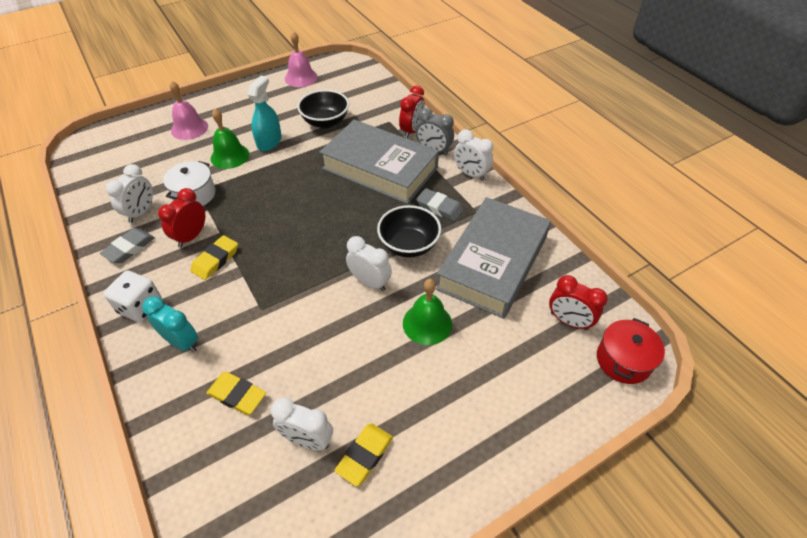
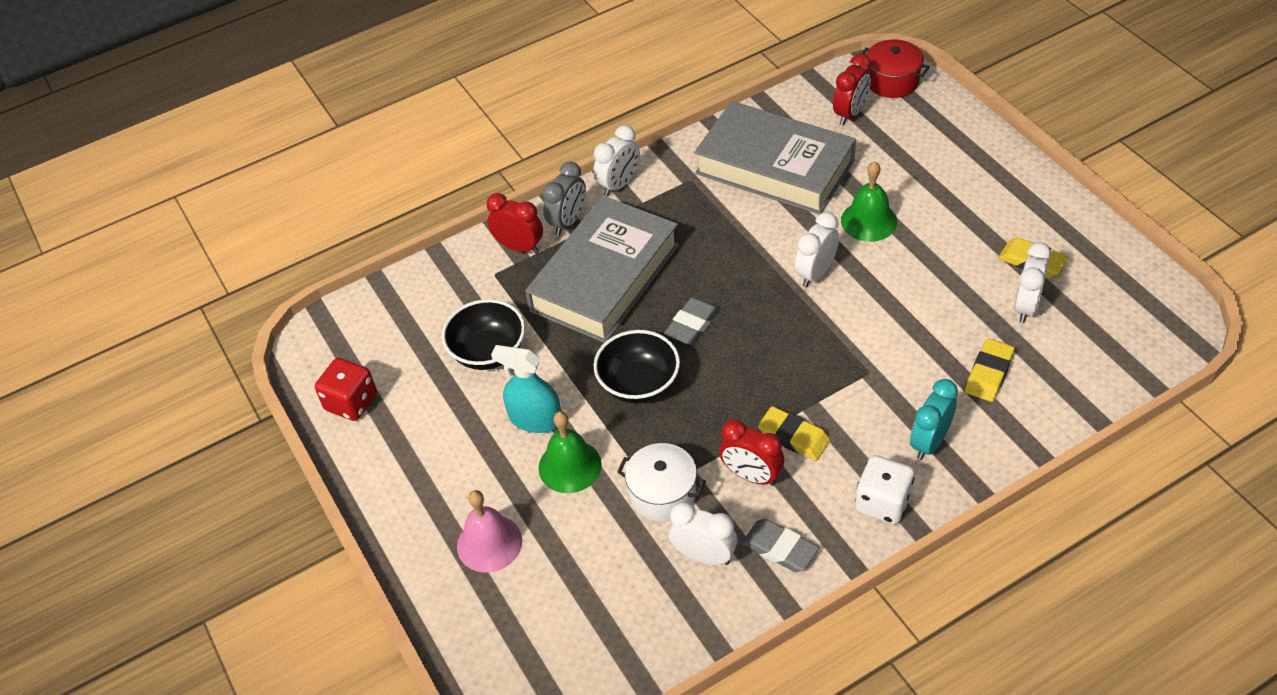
camera: 85 degrees left, 0 degrees up
(301, 77) = (351, 402): pink bell -> red dice
(409, 245) = (752, 241): black bowl -> black bowl (639, 384)
(439, 207) = (684, 214): grey eraser -> grey eraser (692, 324)

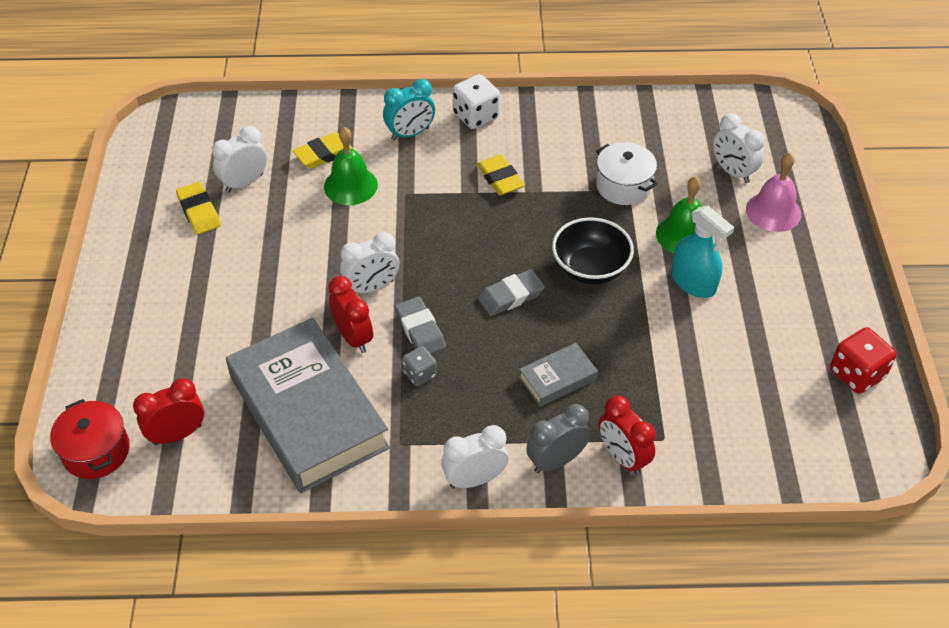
camera: 155 degrees left, 0 degrees up
(488, 352) = (707, 359): black bowl -> none
(605, 278) = (557, 378): grey book -> grey book, size x0.43
(704, 556) = (620, 139): white clock -> white clock (732, 172)
(716, 229) = (420, 374): none -> grey dice
(751, 476) = (551, 169): red clock -> red clock (353, 337)
(780, 548) = (566, 122): grey eraser -> grey eraser (420, 330)
(869, 221) = (282, 310): green bell -> green bell (350, 185)

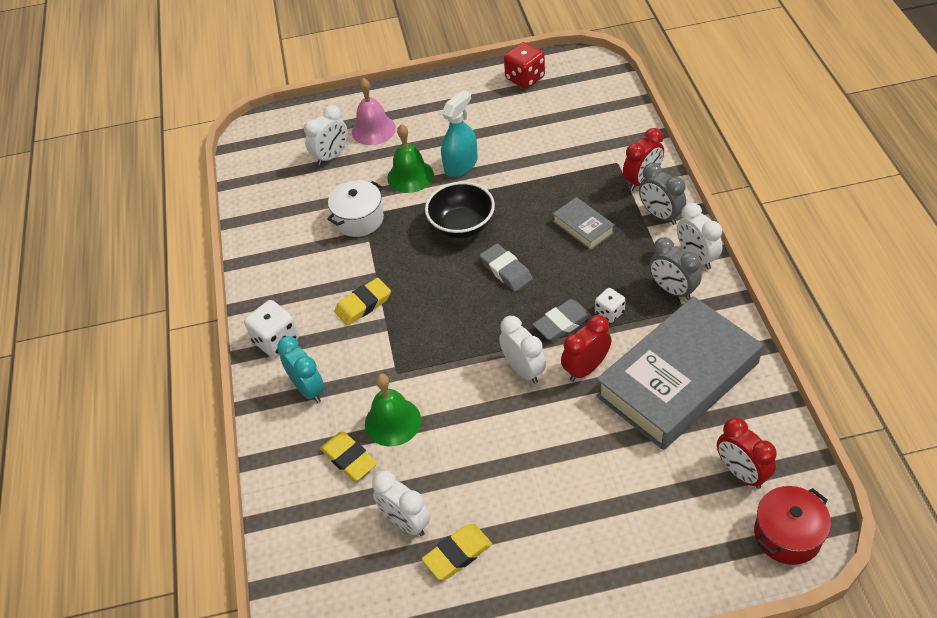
camera: 95 degrees left, 0 degrees up
(420, 374) = (609, 312): grey dice -> white dice
(432, 441) = (672, 290): none -> grey clock

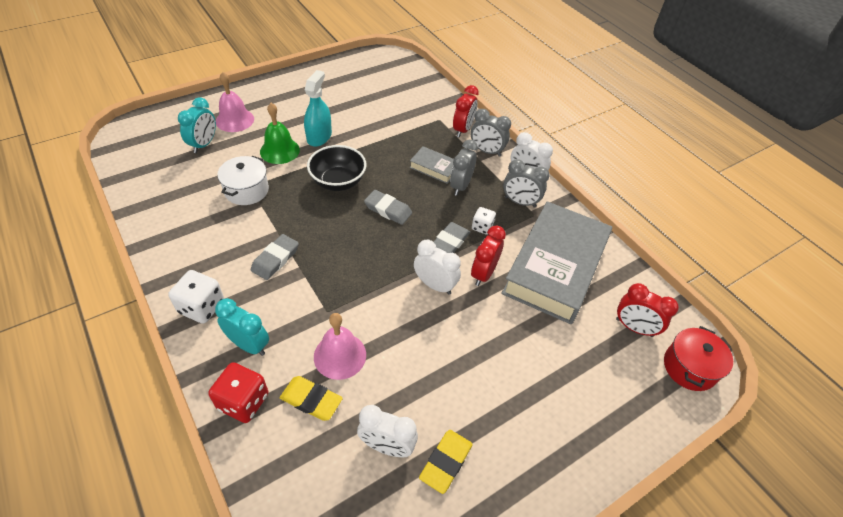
camera: 30 degrees left, 0 degrees up
(331, 156) = (204, 144): white clock -> turquoise clock
(363, 304) = (275, 259): yellow eraser -> grey eraser
(392, 421) = (340, 355): green bell -> pink bell
(525, 78) = (345, 70): red dice -> red dice (243, 401)
(606, 256) = (460, 186): none -> grey clock

